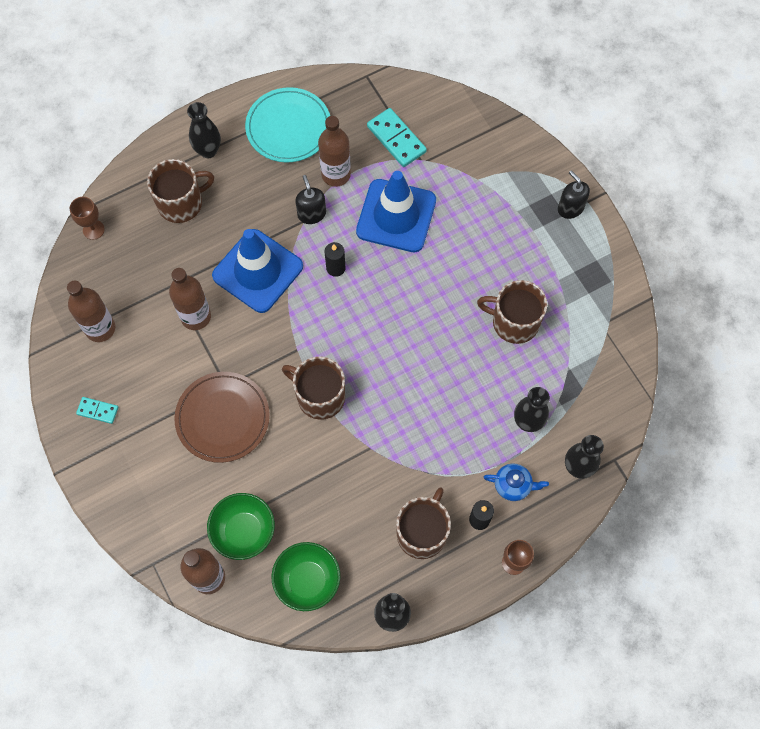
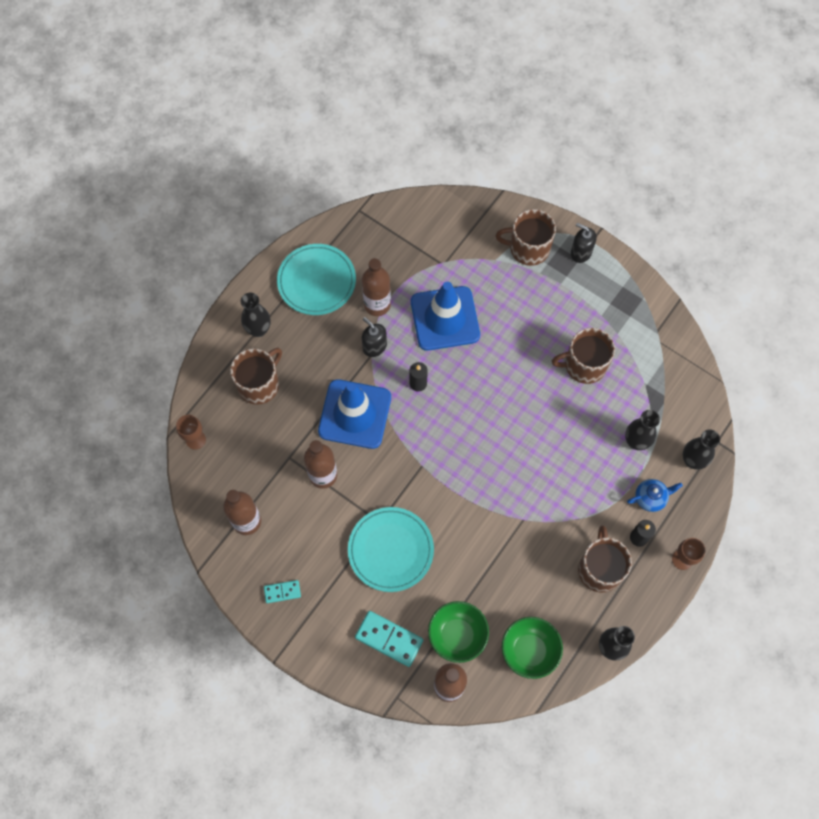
camera: 25 degrees left, 0 degrees up
(223, 418) = (390, 550): brown plate -> turquoise plate
(319, 396) = (460, 496): brown mug -> brown mug (528, 248)
(396, 139) = (411, 254): turquoise domino -> turquoise domino (389, 639)

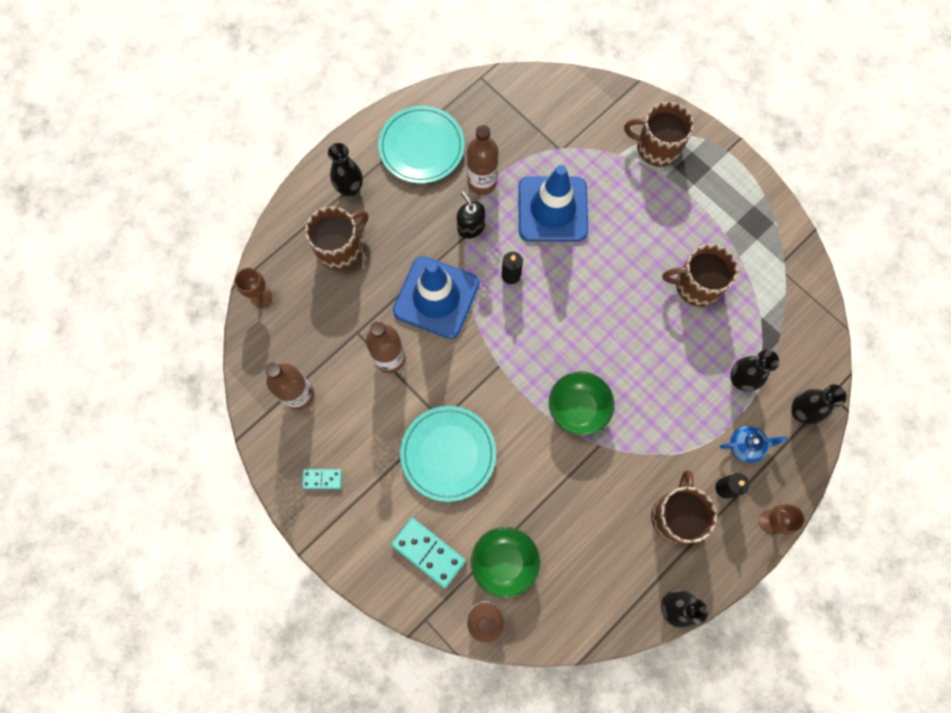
camera: 10 degrees right, 5 degrees up
(529, 651) = (581, 594): green bowl -> green bowl (578, 408)
(580, 252) = (714, 161): black soap dispenser -> none

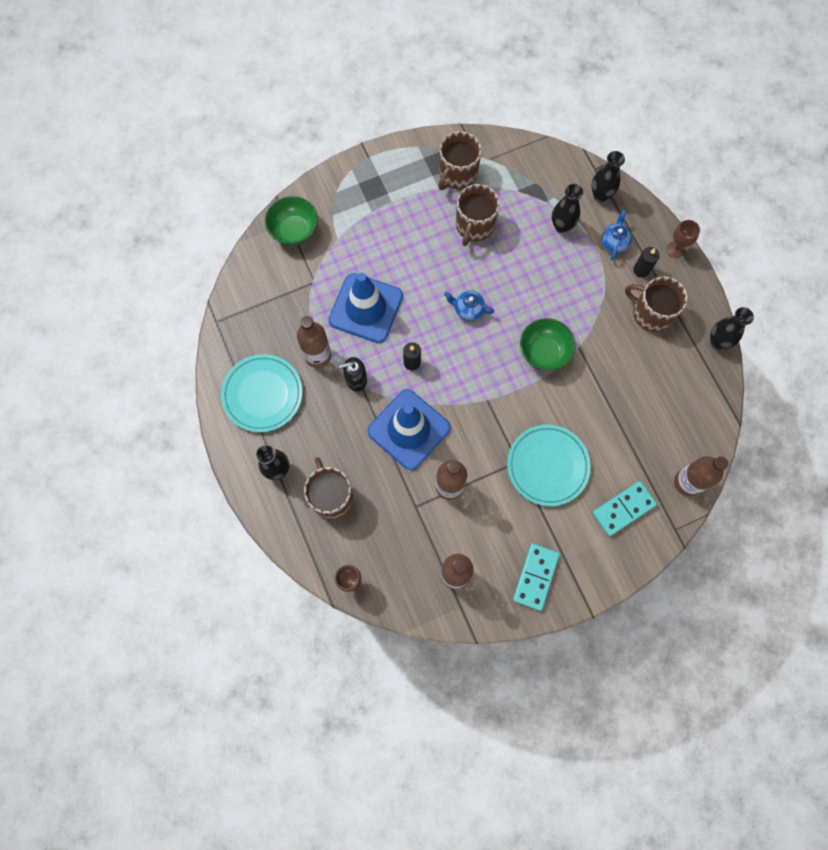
camera: 70 degrees left, 0 degrees up
(322, 479) = (535, 576): turquoise domino -> turquoise domino, size x1.75
(504, 562) = (648, 452): green bowl -> green bowl (294, 230)
(594, 312) = (468, 309): none -> blue teapot
(656, 147) = (343, 207): brown mug -> brown mug (457, 174)

